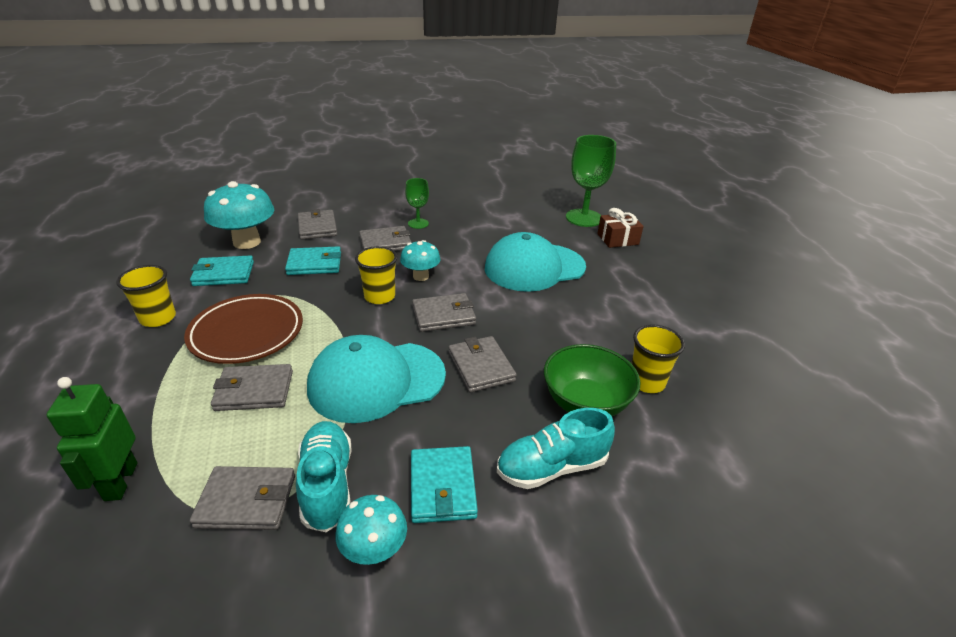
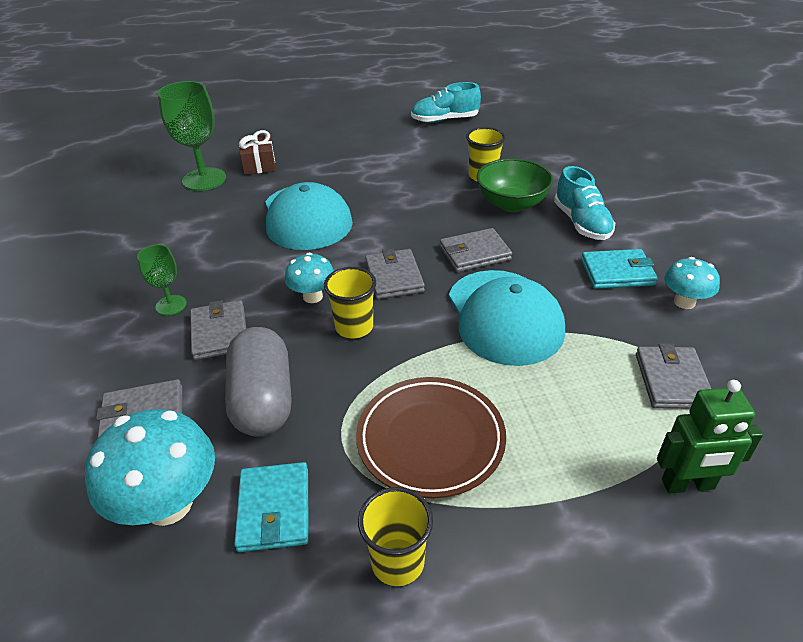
camera: 85 degrees left, 5 degrees up
(254, 391) = (535, 407): grey wallet -> none
(314, 264) = (263, 400): turquoise wallet -> grey capsule
(327, 484) = (637, 333): turquoise shoe -> turquoise shoe (445, 120)

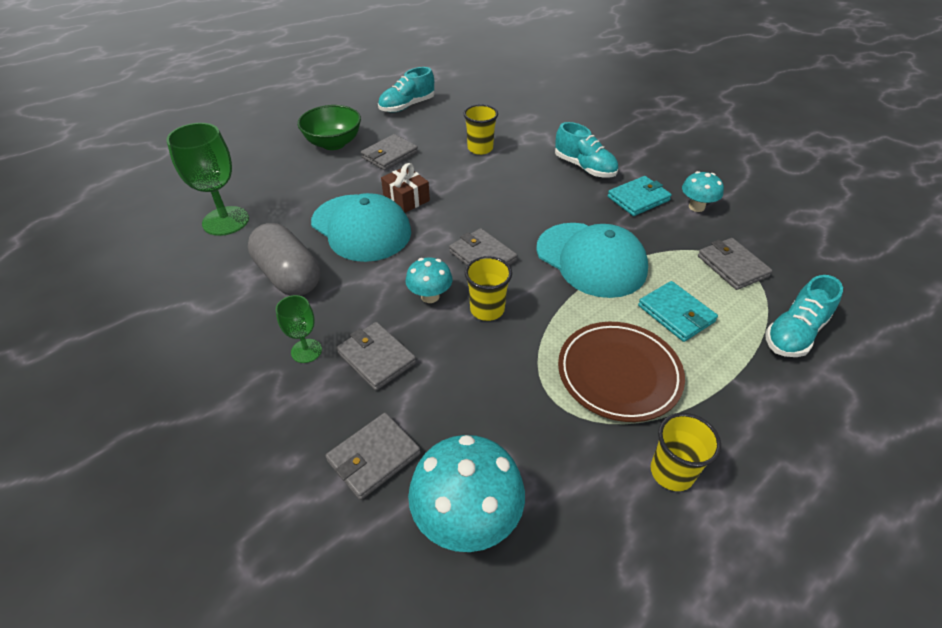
camera: 30 degrees left, 5 degrees up
(259, 164) = (269, 191): brown gift -> brown gift (406, 198)
(263, 400) = (467, 399): grey capsule -> grey capsule (289, 276)
(274, 509) = (554, 479): turquoise wallet -> turquoise wallet (676, 313)
(475, 253) = (528, 216): grey wallet -> grey wallet (390, 155)
(511, 204) = (522, 166): green bowl -> green bowl (333, 143)
(688, 485) = (794, 333): green robot -> turquoise shoe

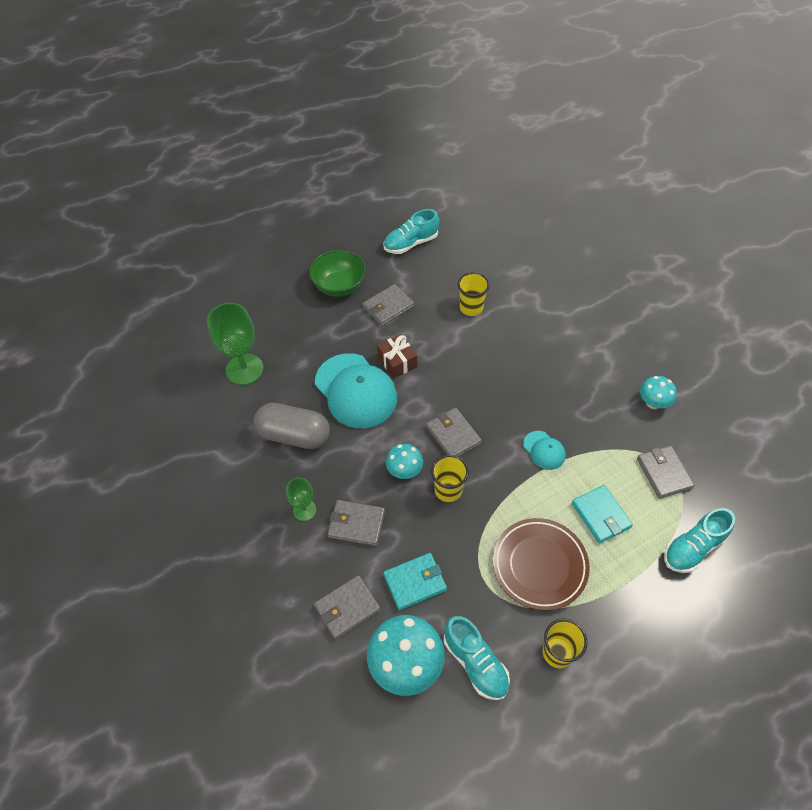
camera: 10 degrees right, 10 degrees up
(289, 276) = (294, 435): grey capsule -> grey capsule turned 45 degrees counterclockwise
(376, 358) = (356, 524): grey wallet -> grey wallet turned 45 degrees counterclockwise
(584, 167) = (562, 343): turquoise shoe -> turquoise shoe (475, 663)
(591, 259) = (544, 450): turquoise cap -> turquoise cap, size x0.47
(638, 198) = (602, 387): turquoise wallet -> turquoise wallet (415, 582)

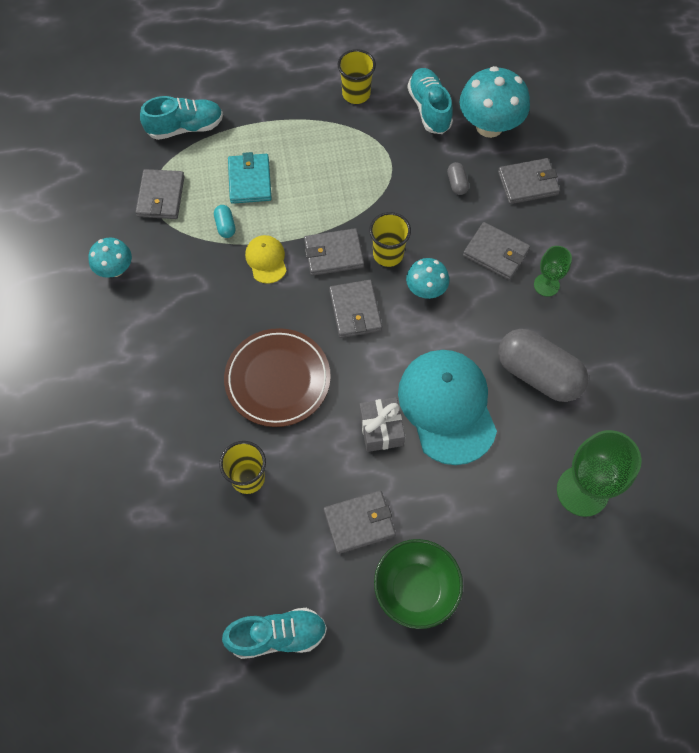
camera: 160 degrees left, 10 degrees up
(397, 362) = (381, 429): brown gift -> grey gift
(415, 582) = (457, 183): turquoise wallet -> grey capsule
(493, 474) = (334, 254): none -> grey wallet
(539, 565) = (334, 159): brown plate -> brown plate (277, 379)
(544, 450) = (266, 260): turquoise cap -> yellow cap
(594, 467) = (225, 226): none -> turquoise capsule

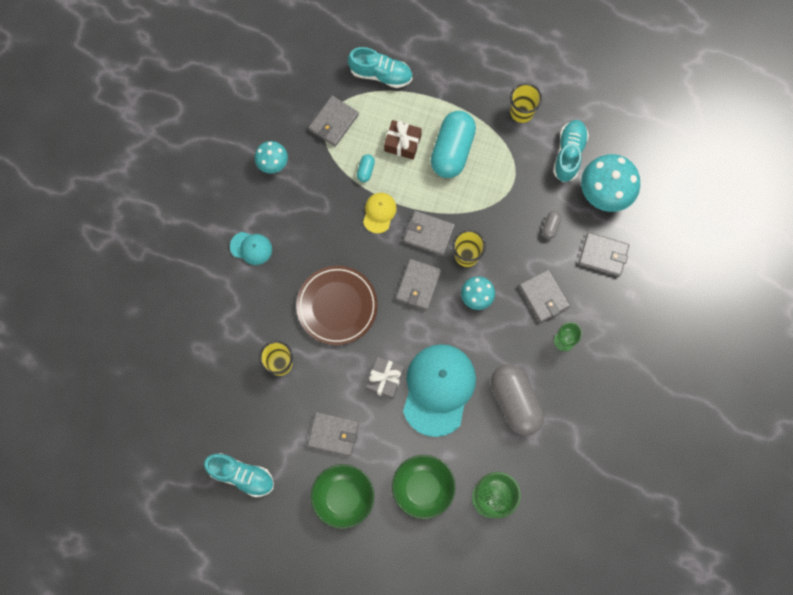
camera: 30 degrees right, 10 degrees up
(140, 369) = (251, 248): none -> turquoise cap
(249, 181) = (402, 143): turquoise wallet -> brown gift
(307, 162) = (452, 150): none -> turquoise capsule
(500, 524) = (423, 488): none -> green bowl

